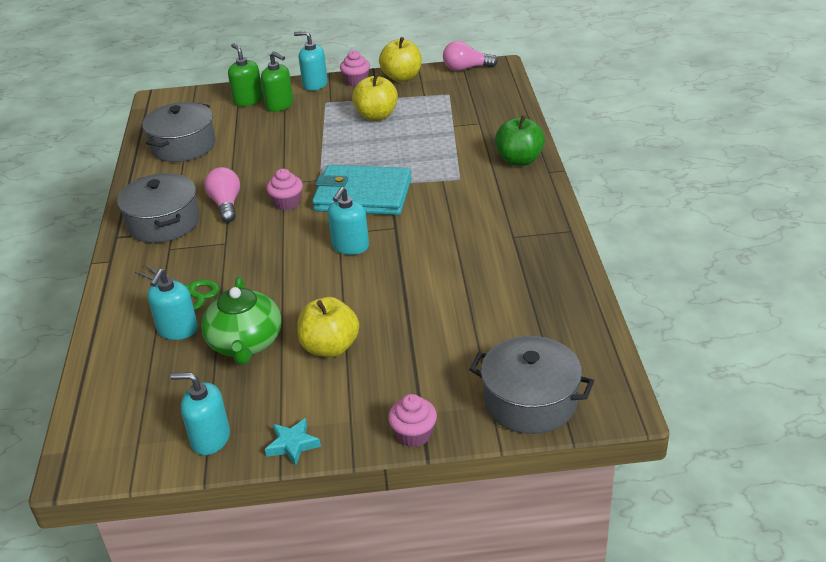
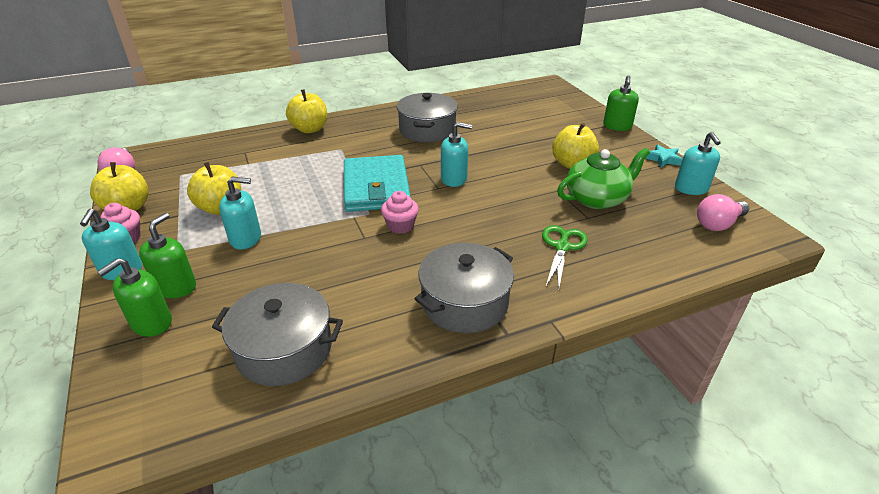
camera: 110 degrees left, 0 degrees up
(177, 330) = (610, 236): turquoise soap dispenser -> turquoise soap dispenser (246, 238)
(226, 204) = (414, 265): pink light bulb -> pink light bulb (718, 224)
(414, 434) = (617, 126): pink cupcake -> green soap dispenser
(519, 160) = (309, 129): green apple -> yellow apple
(530, 401) = (563, 101): grey pot -> grey pot (427, 130)

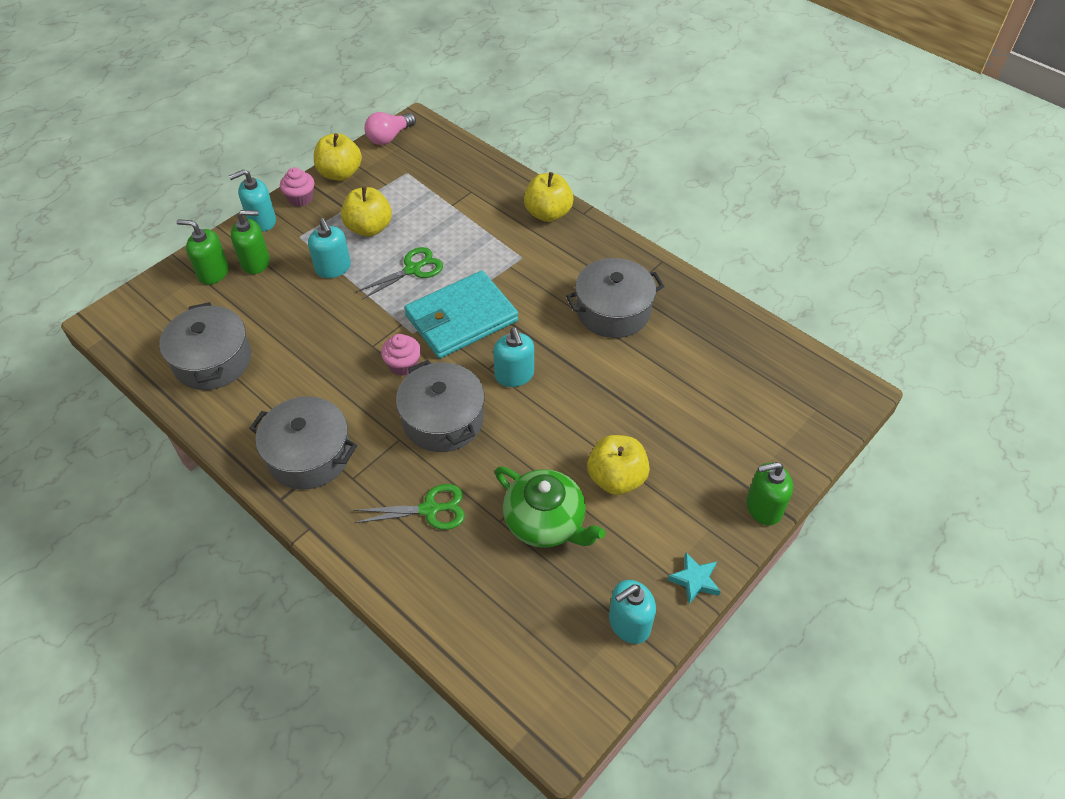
camera: 65 degrees right, 15 degrees up
(298, 197) = (412, 269): none -> green scissors
(474, 220) = (443, 419): none -> grey pot
(718, 224) = (554, 662): pink light bulb -> none

